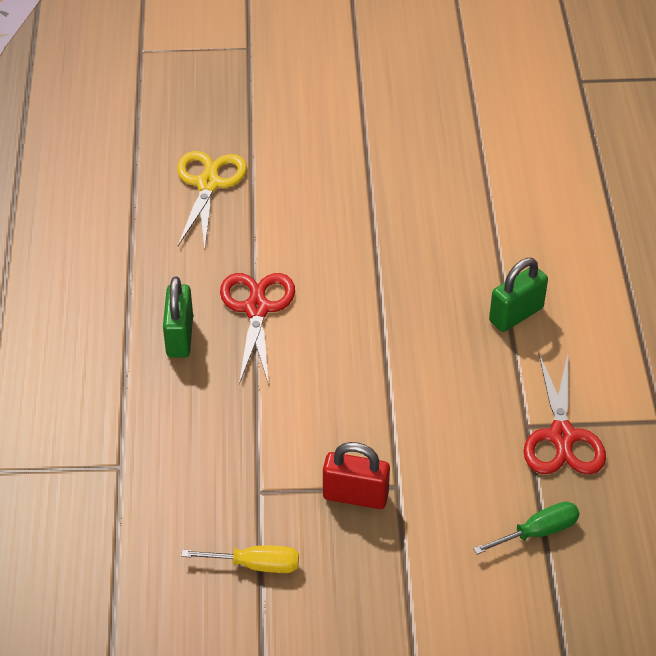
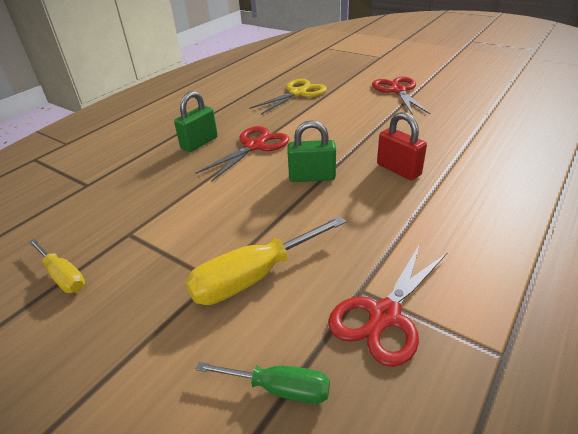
camera: 40 degrees right, 10 degrees down
(339, 124) = (397, 91): none -> red scissors
(355, 496) = (177, 269): red padlock -> red padlock (398, 170)
(431, 463) = (254, 277): none -> yellow screwdriver
(516, 315) = (425, 212): green padlock -> green padlock (312, 177)

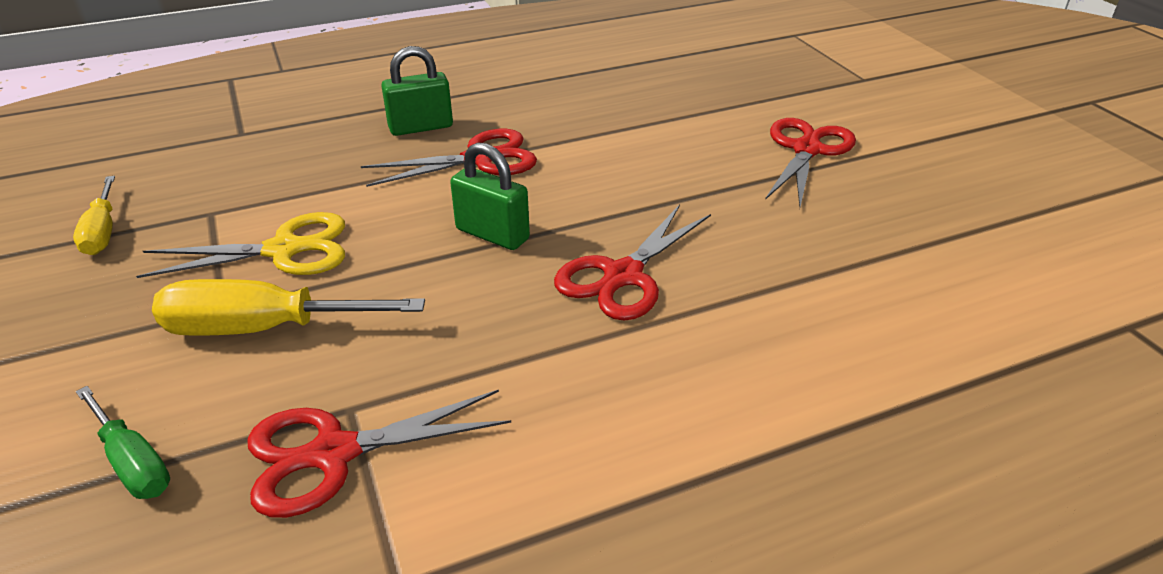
camera: 30 degrees right, 0 degrees up
(298, 93) = (644, 99): yellow scissors -> yellow scissors (284, 250)
(398, 170) = (623, 276): red padlock -> red scissors

